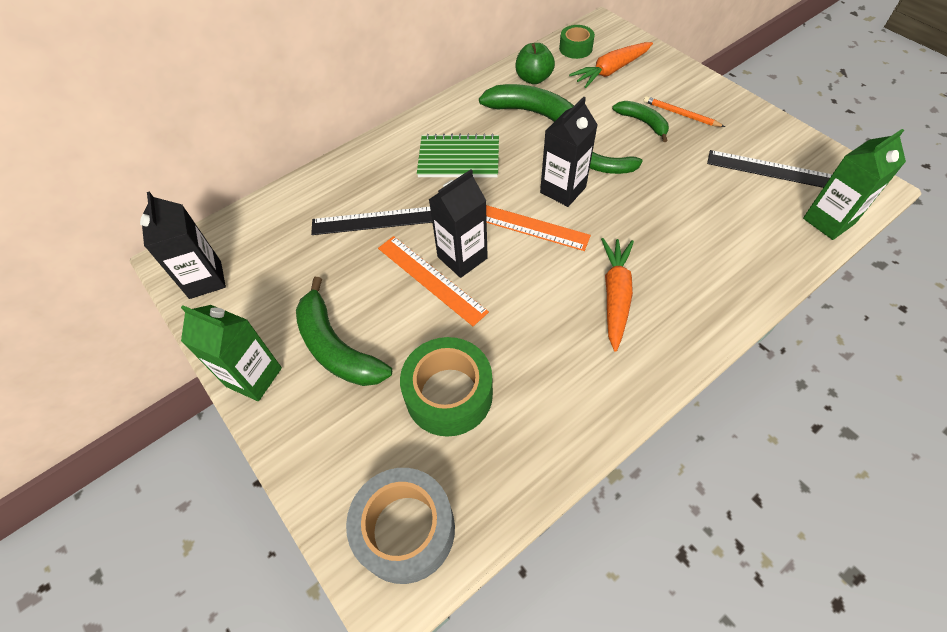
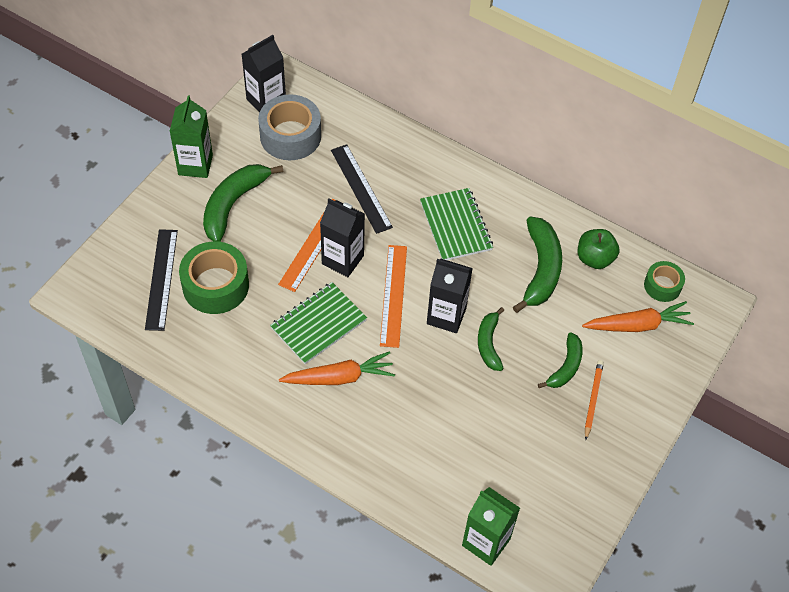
camera: 65 degrees right, 0 degrees up
(405, 529) = (113, 289): grey tape -> grey tape (290, 136)
(540, 299) = (318, 324): none -> green notebook
(611, 71) = (638, 325): orange carrot -> orange carrot turned 135 degrees clockwise
(772, 170) = (539, 490): black ruler -> black ruler (161, 279)

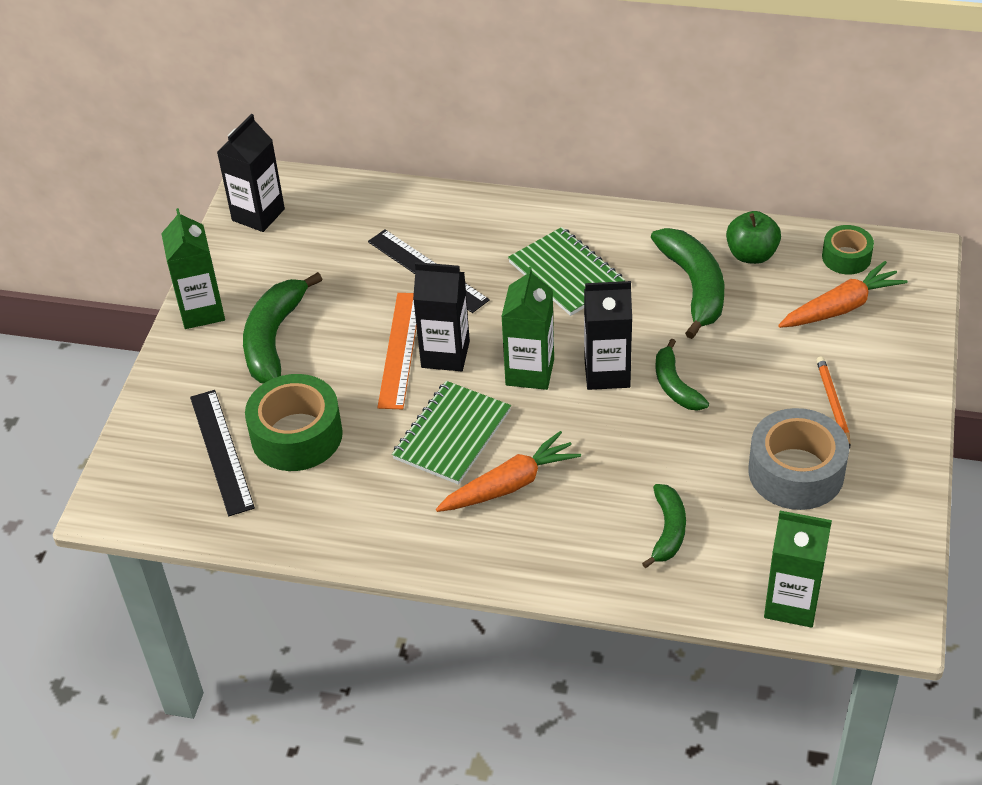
camera: 15 degrees left, 10 degrees down
(290, 136) = (309, 242): grey tape -> grey tape (796, 472)
(393, 295) = (530, 372): orange ruler -> green carton
(565, 367) = (781, 379): green banana -> green banana (668, 530)

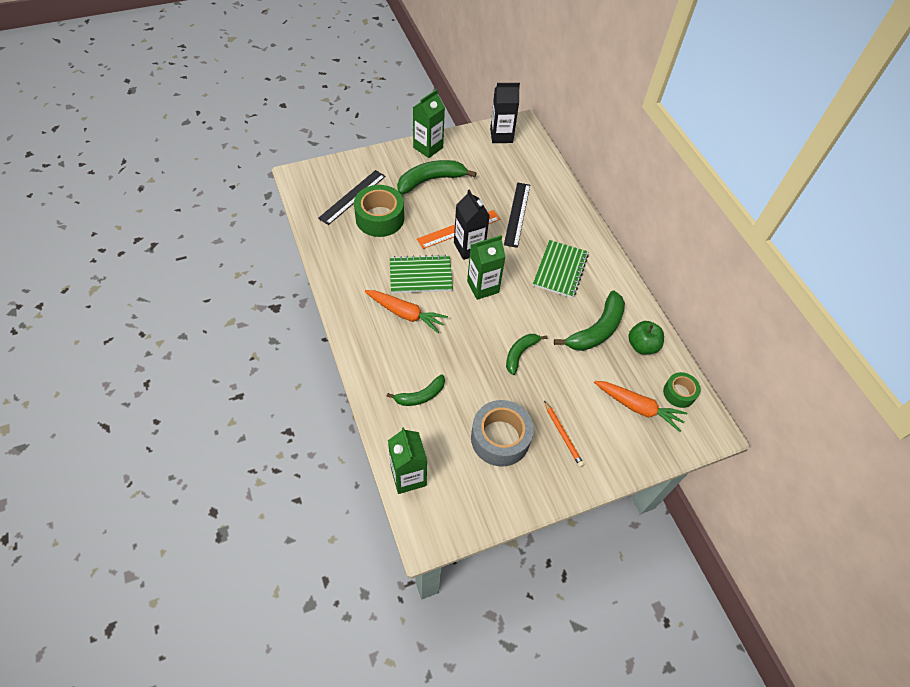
camera: 50 degrees right, 10 degrees up
(607, 373) = (506, 319): black carton -> none
(833, 403) = (563, 435): orange pencil -> orange pencil turned 105 degrees clockwise

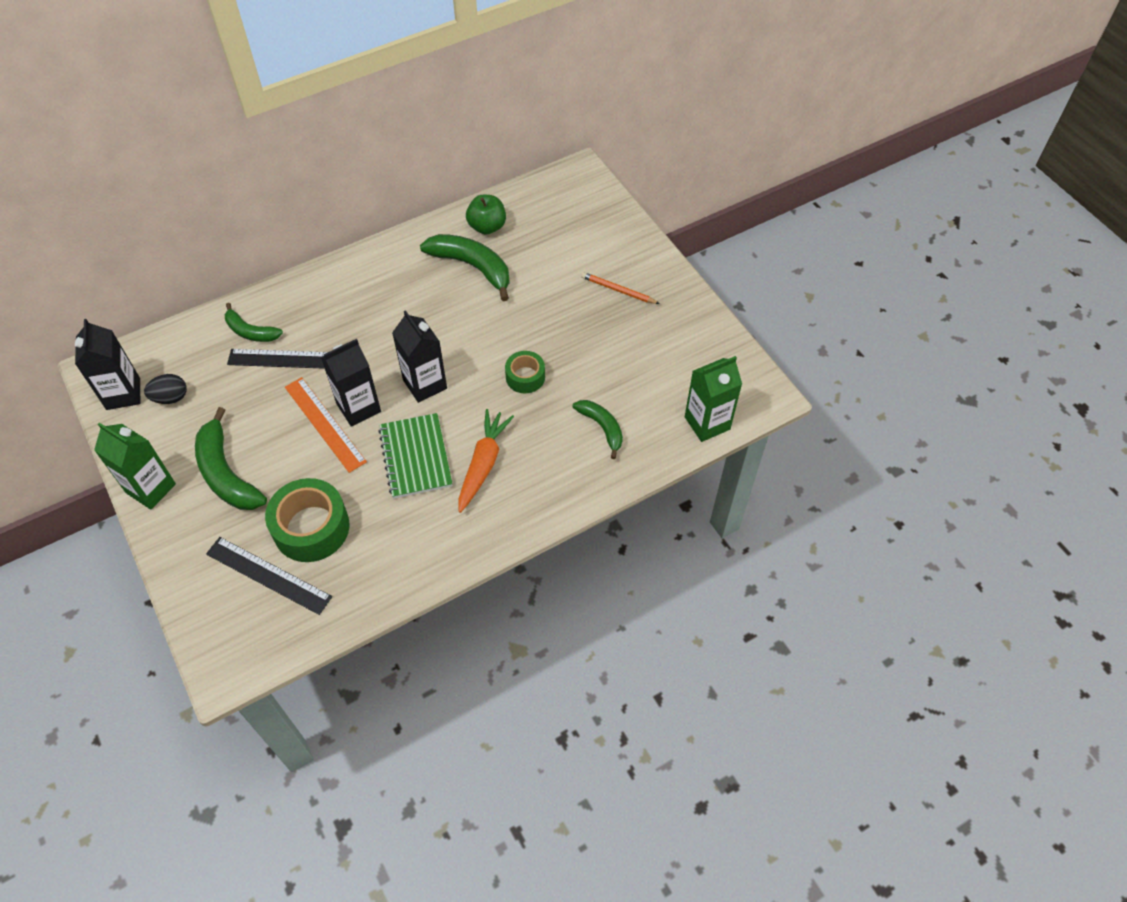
camera: 95 degrees left, 0 degrees up
(483, 287) = (425, 384): green carton -> black carton
(494, 156) = (170, 398): none -> black egg
(500, 438) = (637, 344): grey tape -> none
(520, 353) = (521, 336): green banana -> green banana (250, 331)
(560, 270) = (385, 306): green notebook -> none
(563, 435) = (618, 290): orange pencil -> orange pencil turned 120 degrees counterclockwise
(638, 407) = (568, 229): orange carrot -> none
(679, 393) = (542, 196): green tape -> green tape (525, 377)

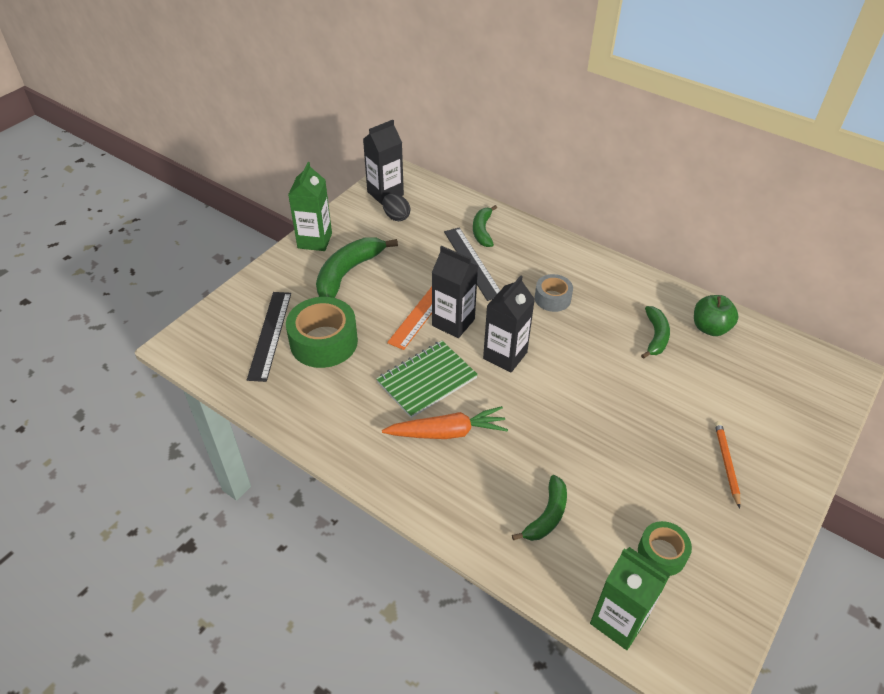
camera: 65 degrees right, 10 degrees down
(381, 317) = (552, 298): none -> grey tape
(472, 267) = (655, 336): green banana -> green banana, size x0.61
(525, 377) = (563, 426): green tape -> green tape (661, 553)

